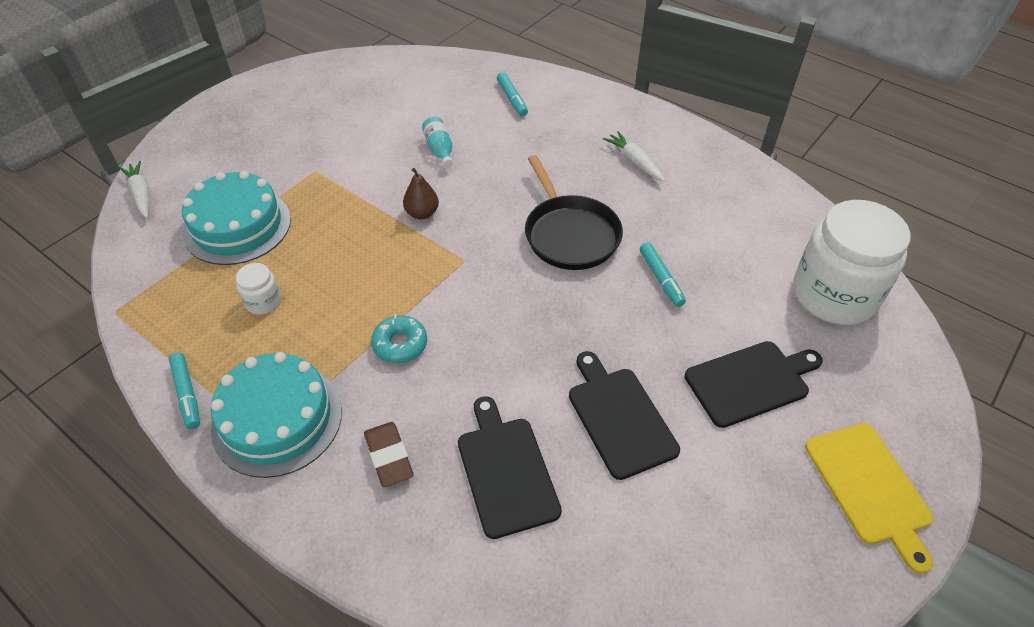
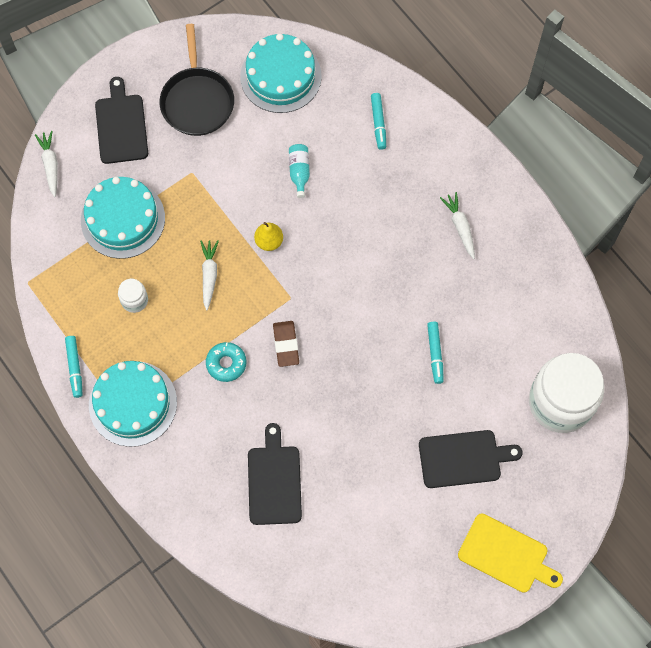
camera: 15 degrees right, 20 degrees up
(356, 258) = (209, 275): none -> white carrot
(389, 457) = (201, 451): brown eraser -> brown eraser (286, 345)
(397, 82) = (280, 76): none -> turquoise cake
(422, 213) = (269, 241): brown pear -> yellow pear
(570, 234) = (380, 293): black pan -> black pan (197, 101)
(619, 417) = (361, 462): black cutting board -> black cutting board (121, 126)
(869, 487) = (506, 555): yellow cutting board -> yellow cutting board turned 60 degrees counterclockwise

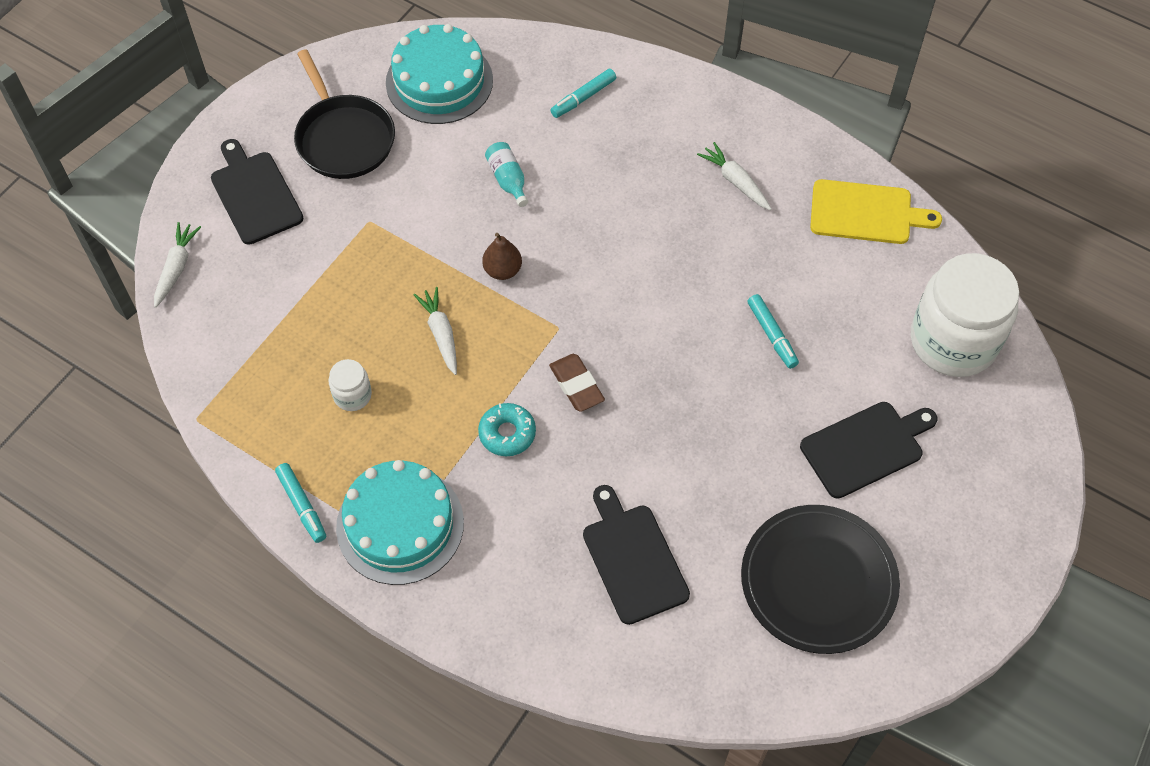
camera: 20 degrees left, 10 degrees down
(50, 165) = (176, 268): white carrot -> white carrot turned 45 degrees clockwise
(123, 219) = (299, 302): turquoise cake -> none
(269, 241) = (502, 270): yellow pear -> brown pear
(378, 123) = (583, 98): turquoise marker -> turquoise marker turned 75 degrees clockwise
(390, 540) = (818, 581): none -> black plate
(506, 555) = (975, 547): yellow cutting board -> yellow cutting board (866, 213)

